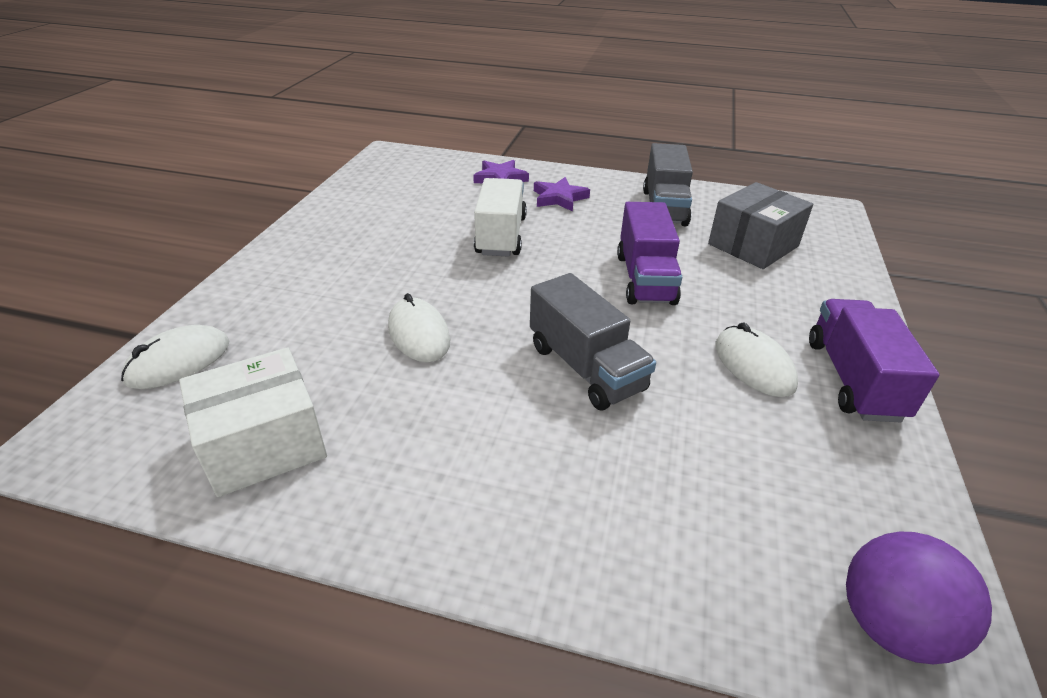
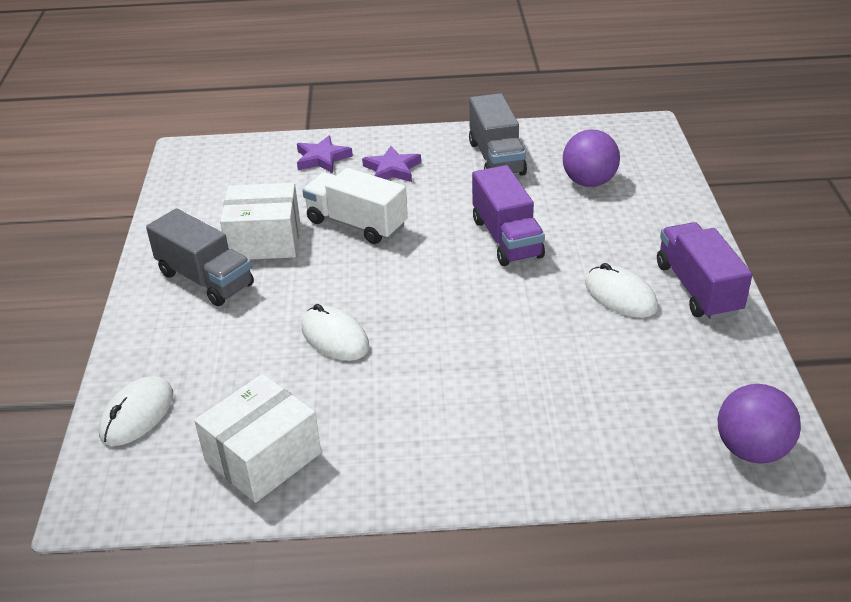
camera: 15 degrees left, 0 degrees up
(408, 232) = (264, 240): none -> white box
(501, 236) = (356, 224): white truck -> white truck turned 45 degrees counterclockwise
(586, 367) = (489, 331): grey truck -> grey truck (205, 279)
(753, 245) = (589, 182): grey box -> purple ball

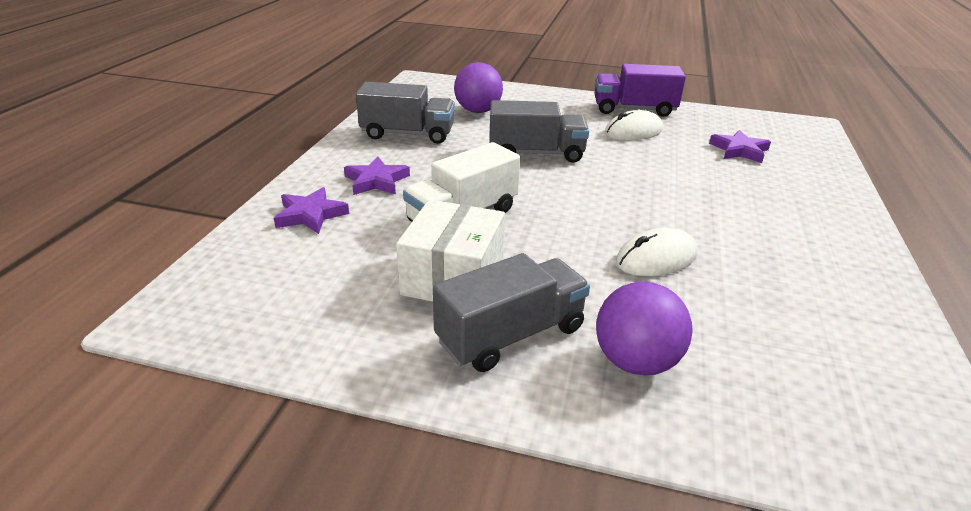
camera: 75 degrees left, 5 degrees down
(137, 414) = (786, 429): white mouse -> none
(263, 457) = (848, 331): white box -> none
(506, 238) = (536, 153): purple truck -> grey truck
(629, 387) = (739, 150): none -> purple star
(751, 450) = (800, 132): purple ball -> purple ball (635, 361)

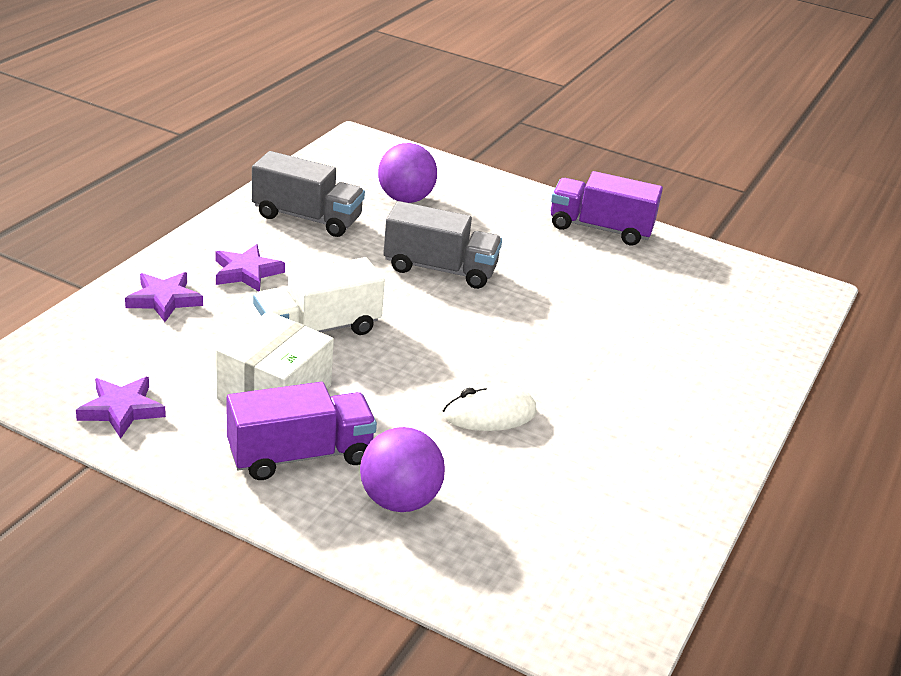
camera: 10 degrees right, 0 degrees up
(511, 335) = (300, 455): grey truck -> purple truck
(633, 132) = (576, 260): white mouse -> none
(739, 150) = (687, 308): purple star -> purple star (121, 410)

